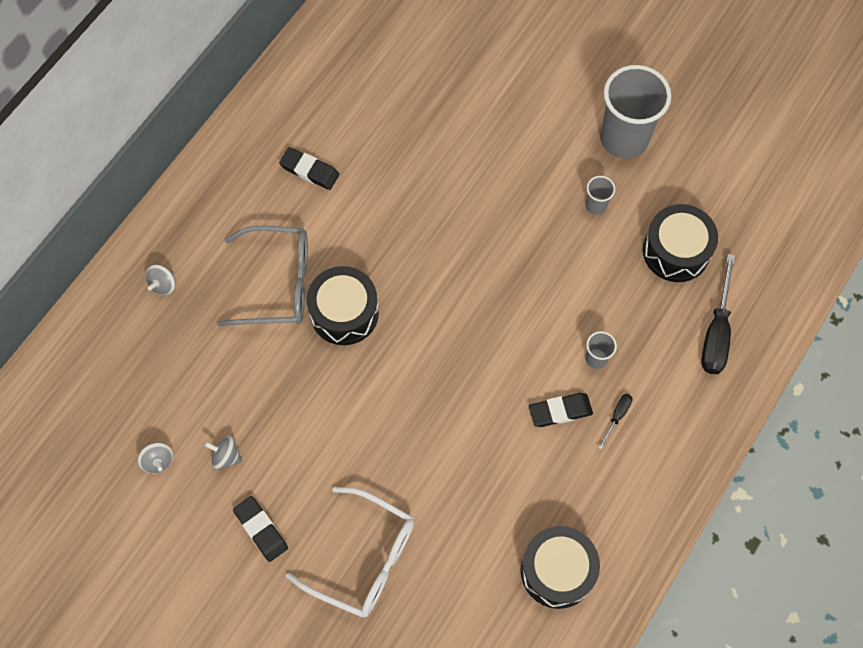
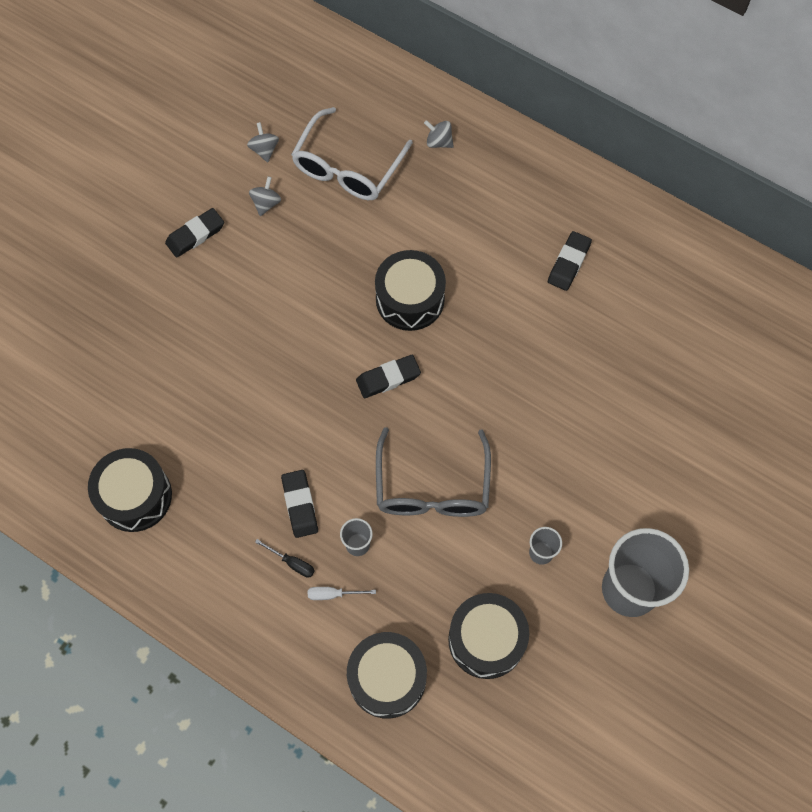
camera: 90 degrees right, 0 degrees up
(158, 461) = (264, 150): grey spinning top -> grey spinning top turned 105 degrees clockwise
(278, 283) = (441, 239): grey glasses -> grey glasses (432, 487)
(364, 559) = (161, 322): white glasses -> white glasses (347, 167)
(429, 332) = (388, 378): none -> black eraser
(644, 379) = (333, 594): none -> white screwdriver
(716, 332) = (387, 678): black screwdriver -> black drum

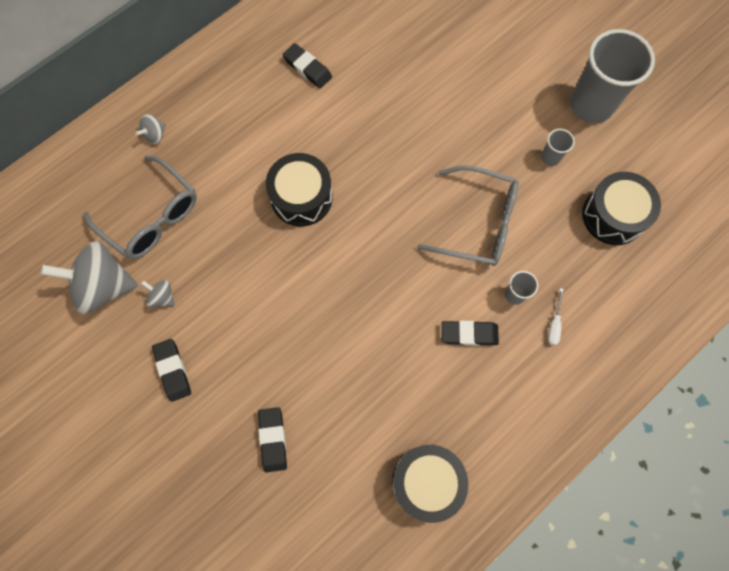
camera: 75 degrees left, 5 degrees up
(264, 150) = (104, 286): grey spinning top -> grey spinning top, size x2.25
(292, 563) = (520, 352): black screwdriver -> none
(347, 167) = (151, 217): white glasses -> grey glasses
(387, 678) = (632, 298): black drum -> none
(388, 378) = (371, 233): black eraser -> black eraser (273, 439)

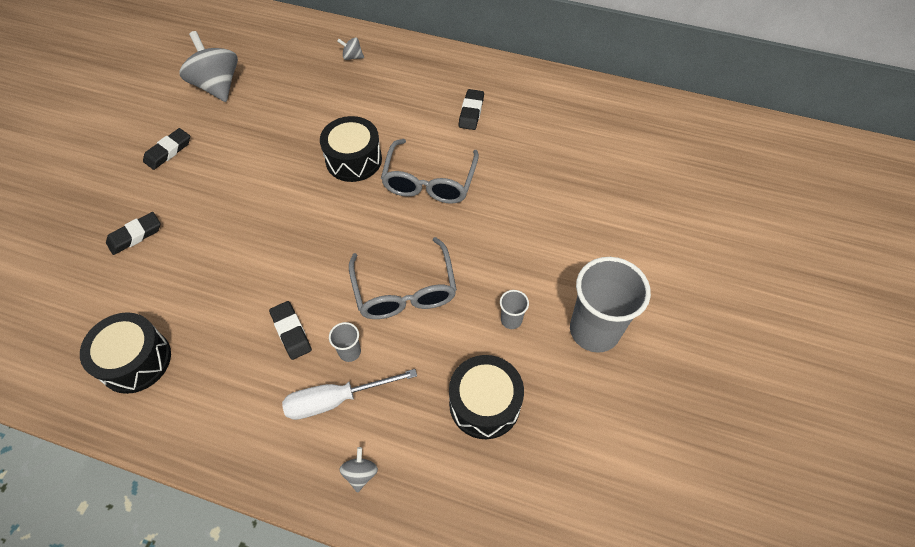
camera: 60 degrees right, 15 degrees down
(151, 217) = (285, 85): grey glasses -> grey glasses (429, 182)
(162, 297) = (224, 119): grey spinning top -> grey spinning top (360, 473)
(554, 325) = (336, 400): white screwdriver -> white screwdriver, size x2.08

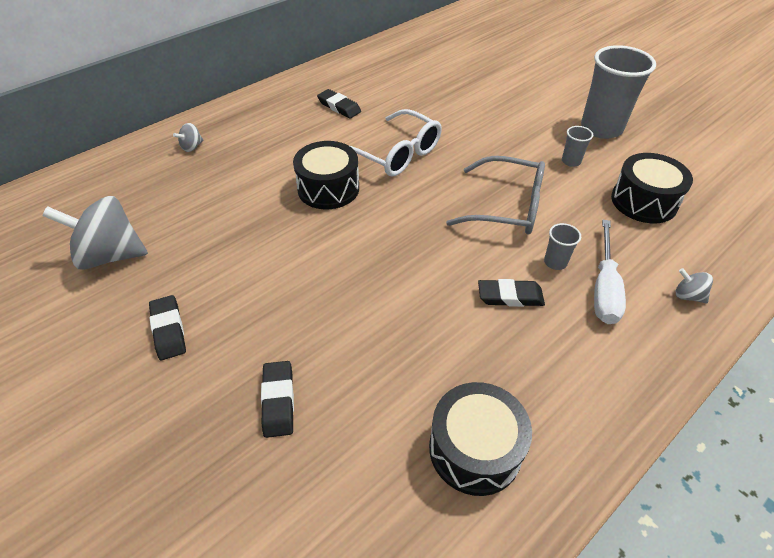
camera: 60 degrees left, 10 degrees down
(429, 182) = (396, 154): grey glasses -> white glasses

